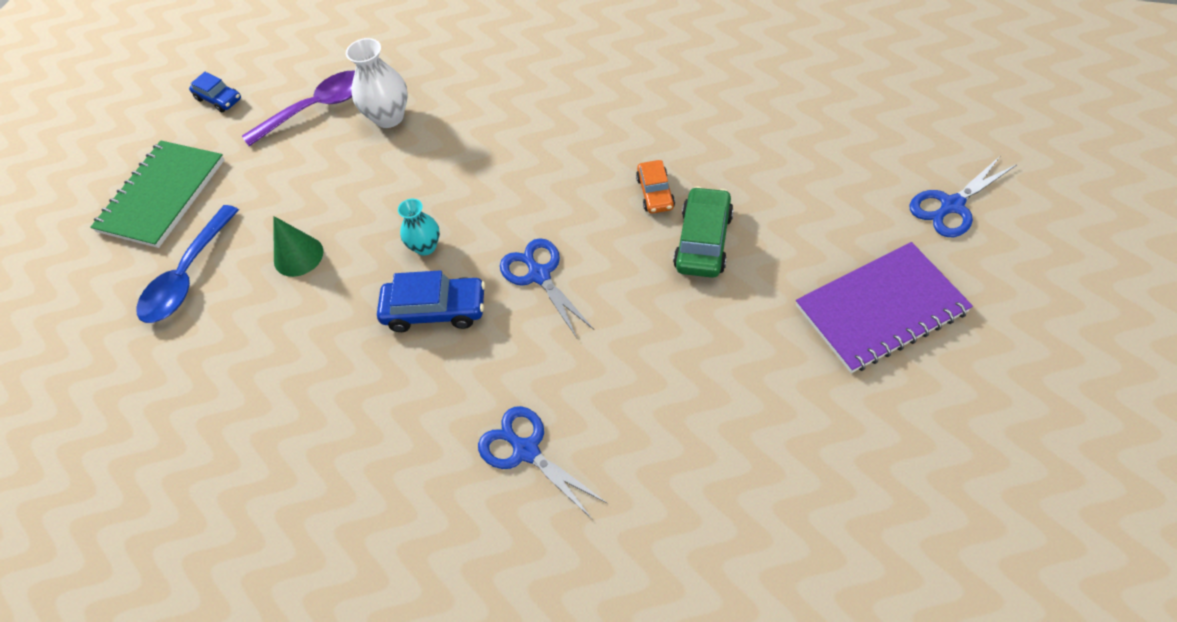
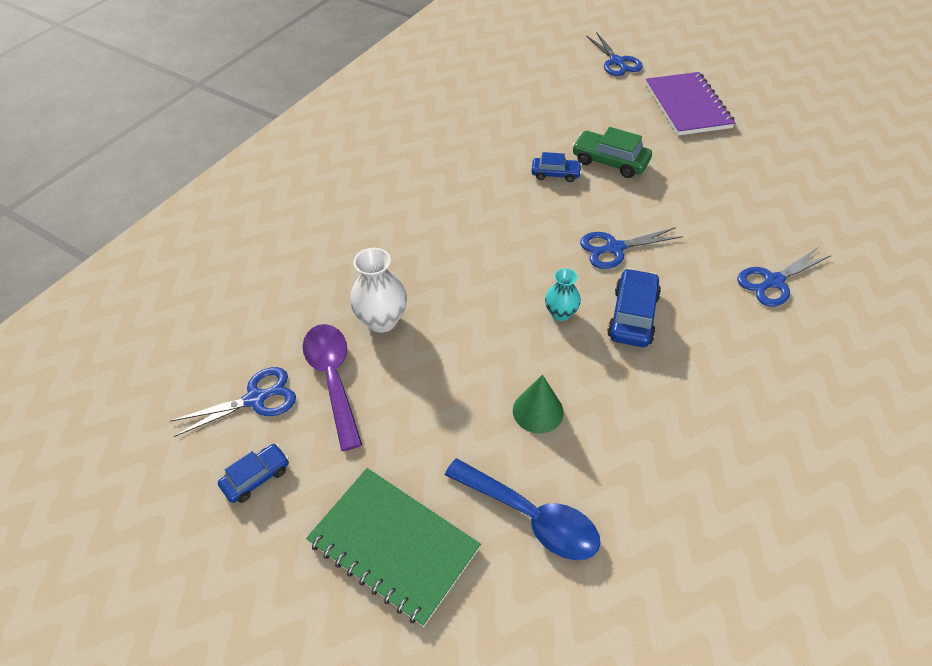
camera: 80 degrees left, 5 degrees down
(291, 71) = (255, 399): none -> blue scissors
(655, 193) = (555, 174): orange car -> blue car

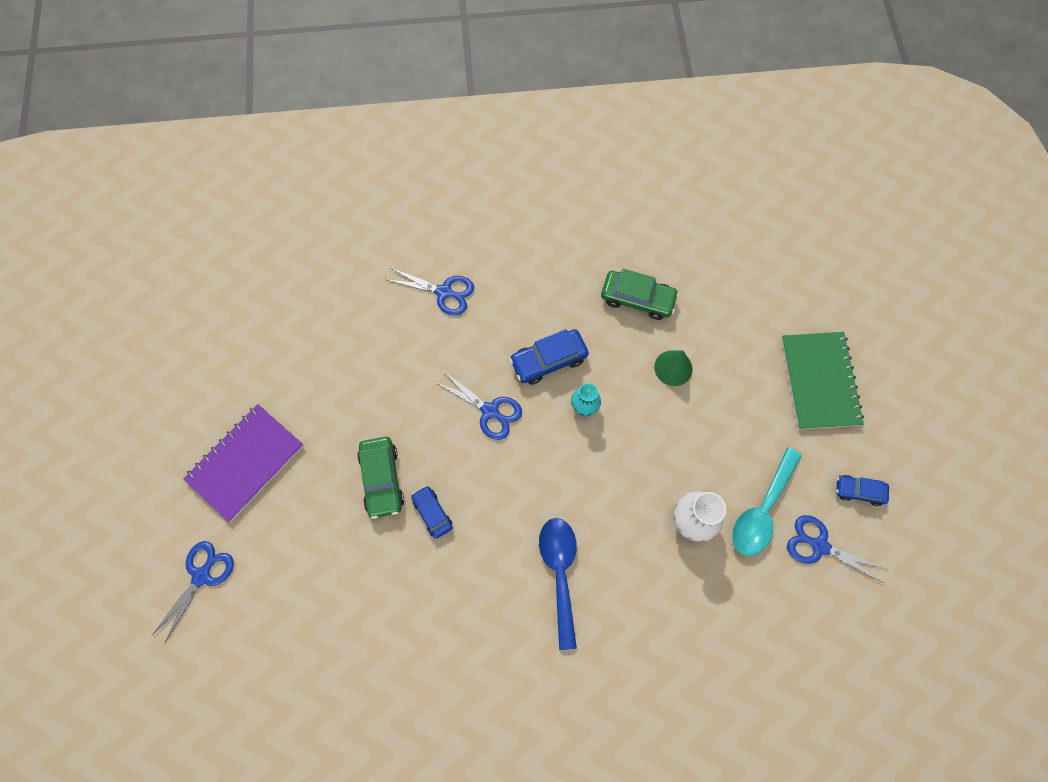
camera: 130 degrees left, 20 degrees up
(333, 379) = (762, 510): purple spoon -> turquoise spoon
(531, 517) = (740, 326): blue spoon -> blue spoon (559, 573)
(648, 436) = (637, 299): none -> green car

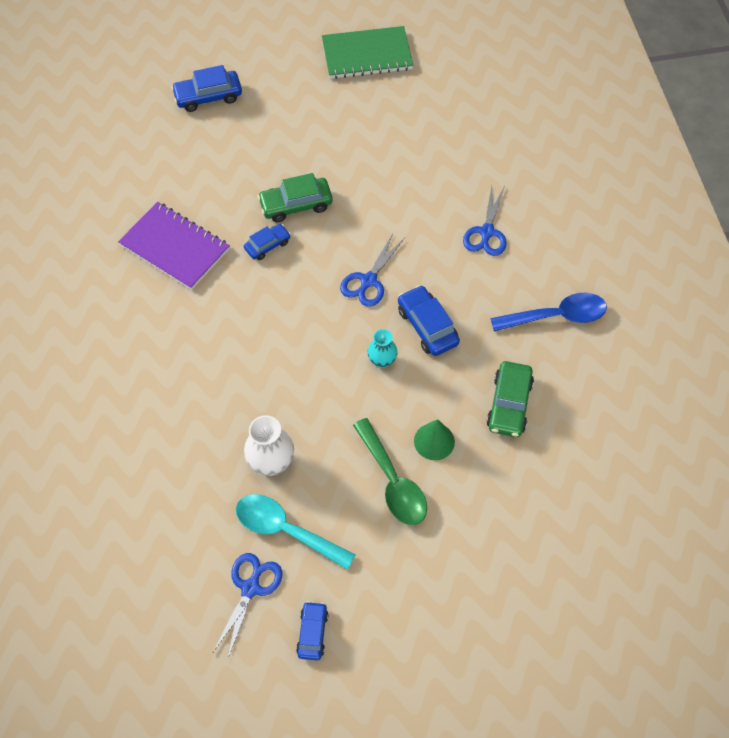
camera: 85 degrees right, 10 degrees down
(201, 576) = (208, 96): blue scissors -> blue car
(246, 463) = (303, 109): purple notebook -> purple notebook (175, 247)
(559, 573) = (217, 349): blue spoon -> blue spoon (556, 316)
(713, 408) = (393, 481): none -> green spoon
(819, 381) = (437, 594): green notebook -> green notebook (367, 55)

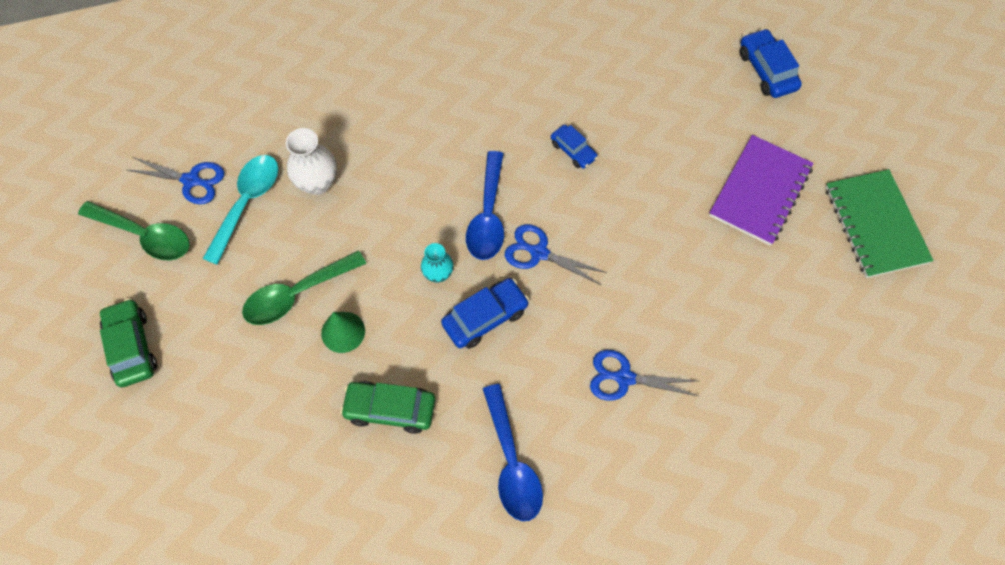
camera: 85 degrees right, 5 degrees up
(175, 247) = (559, 69): purple notebook -> purple notebook (760, 191)
(296, 205) = (631, 171): green car -> green car (132, 347)
(312, 633) = (145, 236): blue car -> green spoon
(327, 317) = (488, 216): none -> blue spoon

